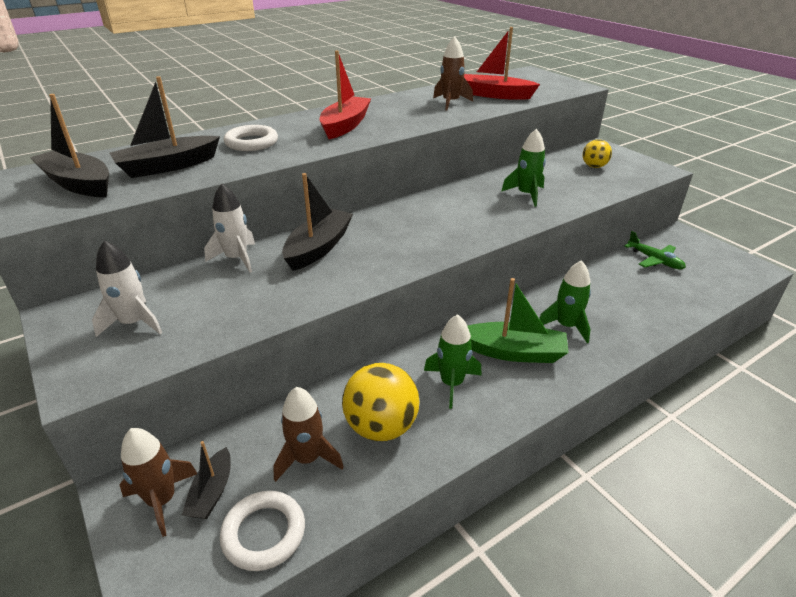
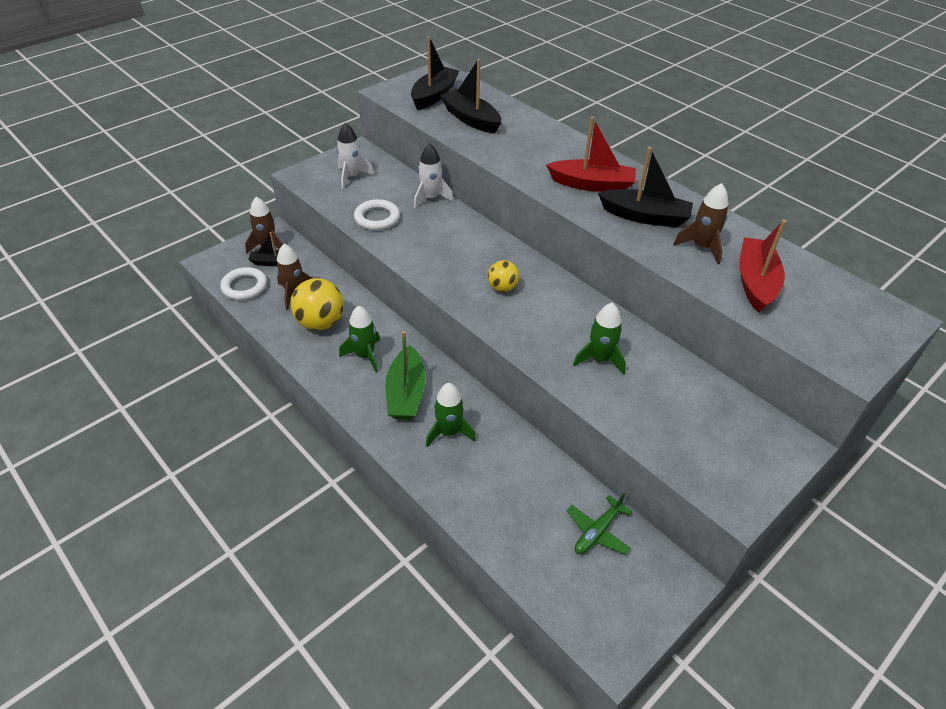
camera: 80 degrees right, 10 degrees up
(251, 142) = (530, 144): white ring -> white ring (377, 218)
(318, 248) = (454, 233): black boat -> black boat (644, 216)
(594, 166) = (713, 429): yellow ball -> yellow ball (502, 288)

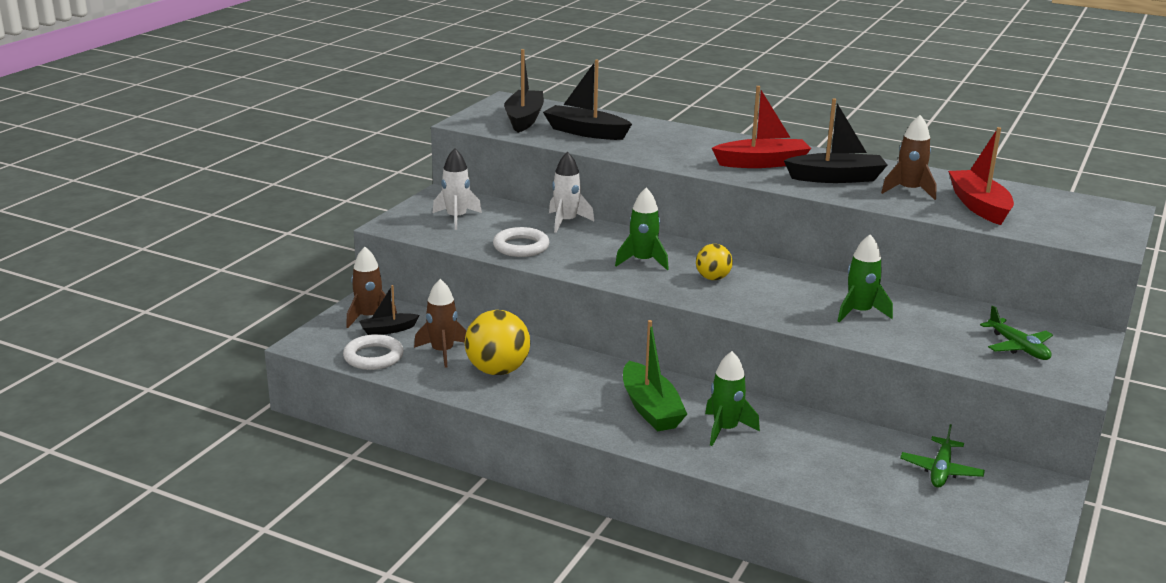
camera: 20 degrees left, 20 degrees down
(365, 356) = (576, 388): green rocket -> green rocket (642, 261)
(717, 441) = (1018, 347): none -> green plane

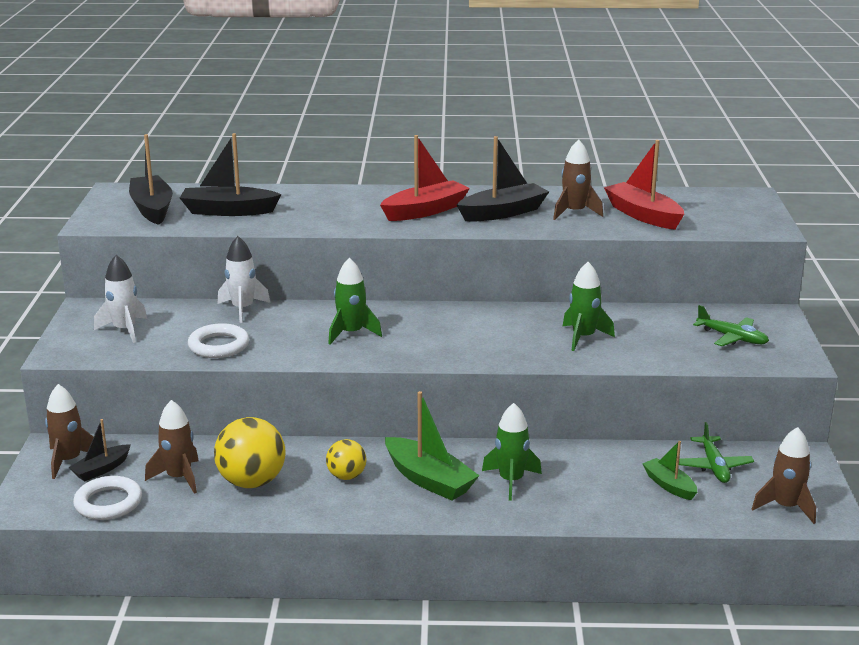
camera: 25 degrees left, 0 degrees up
(713, 278) = (430, 335): yellow ball -> yellow ball (346, 476)
(879, 475) = (669, 485): none -> green boat
(987, 528) = (785, 507): none -> brown rocket

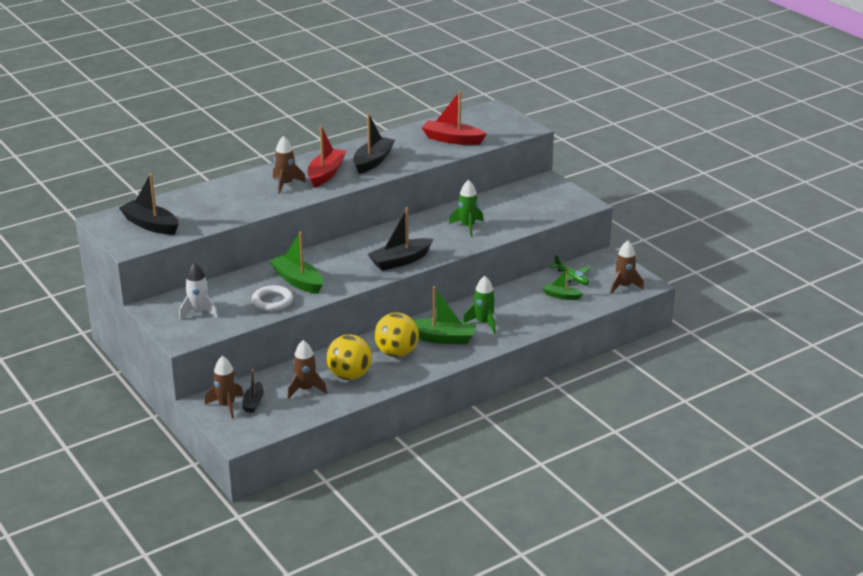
camera: 35 degrees left, 5 degrees up
(108, 503) = (285, 417): white ring -> none
(228, 211) = (204, 211): black boat -> black boat (400, 261)
(243, 309) = (252, 275): white rocket -> none
(281, 333) = (298, 281): none -> green boat
(346, 476) = (396, 353): yellow ball -> yellow ball, size x1.73
(351, 333) = (339, 267): green rocket -> none
(574, 212) = (412, 149): brown rocket -> brown rocket (286, 184)
(732, 338) = (542, 201): green plane -> none

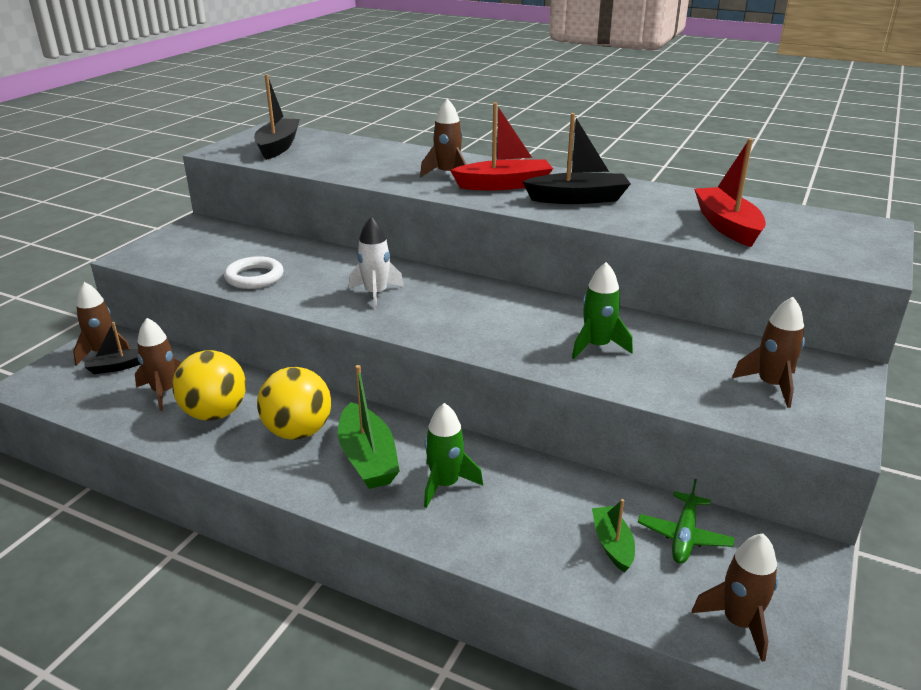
camera: 60 degrees right, 0 degrees up
(199, 312) = (200, 247): white rocket -> white rocket (376, 294)
(298, 281) = (318, 277): green boat -> none
(400, 261) = (437, 326): black boat -> none
(540, 201) = (771, 385): none -> brown rocket

